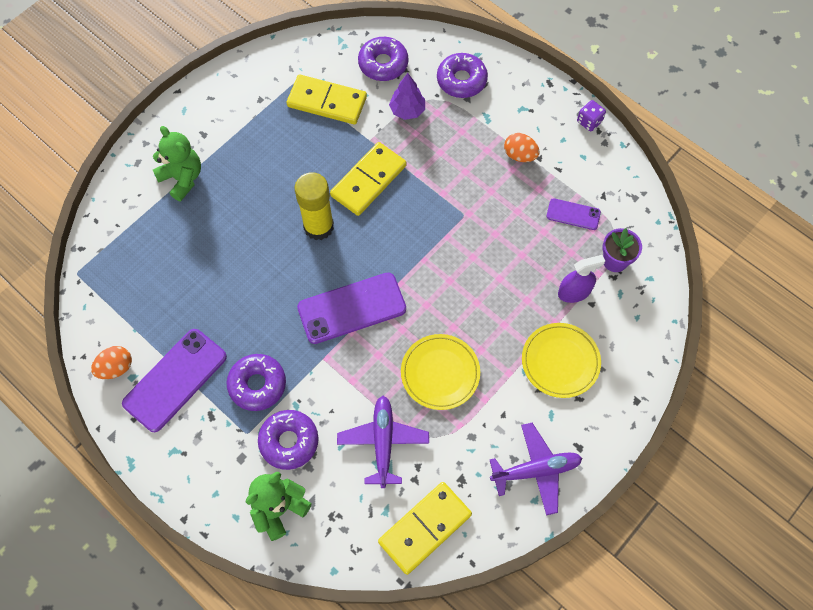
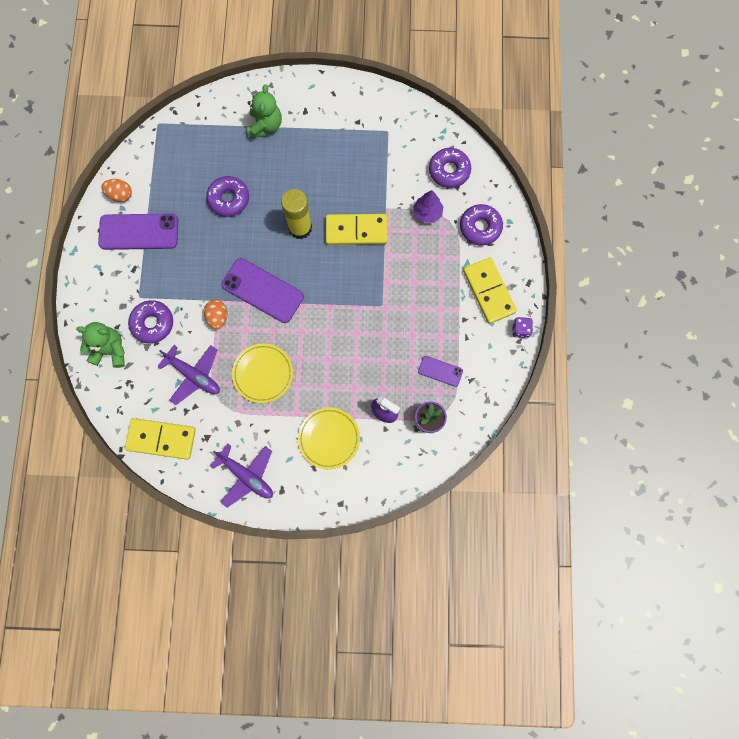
camera: 50 degrees right, 10 degrees up
(257, 385) = (172, 278): purple donut -> purple donut (229, 199)
(327, 102) = (391, 161): yellow domino -> yellow domino (489, 291)
(383, 442) = (194, 375): purple plane -> purple plane turned 75 degrees clockwise
(519, 155) = (455, 306): orange egg -> orange egg (218, 317)
(573, 214) = (440, 371): purple phone -> purple phone turned 45 degrees counterclockwise

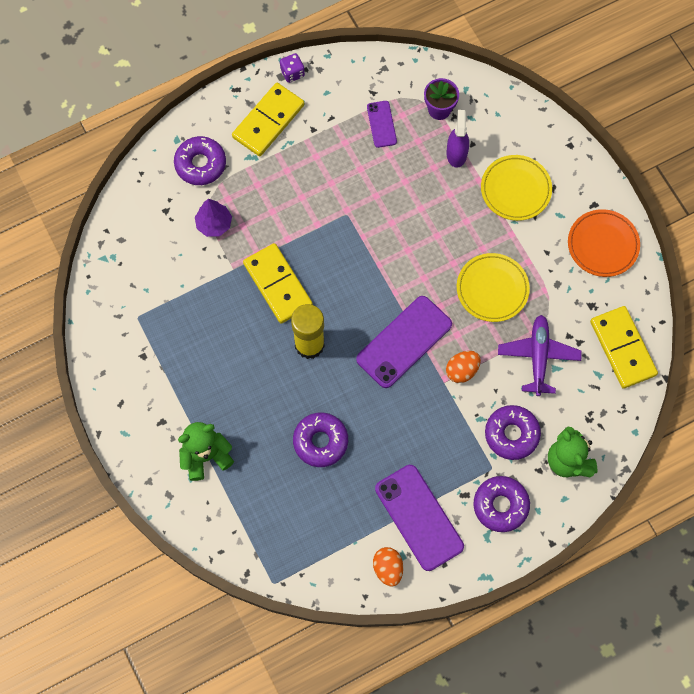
camera: 120 degrees left, 5 degrees down
(246, 476) = (602, 245): purple plane -> orange plate
(262, 290) = (404, 342): purple phone -> purple phone turned 45 degrees clockwise
(449, 171) = (150, 228): purple donut -> purple donut (500, 505)

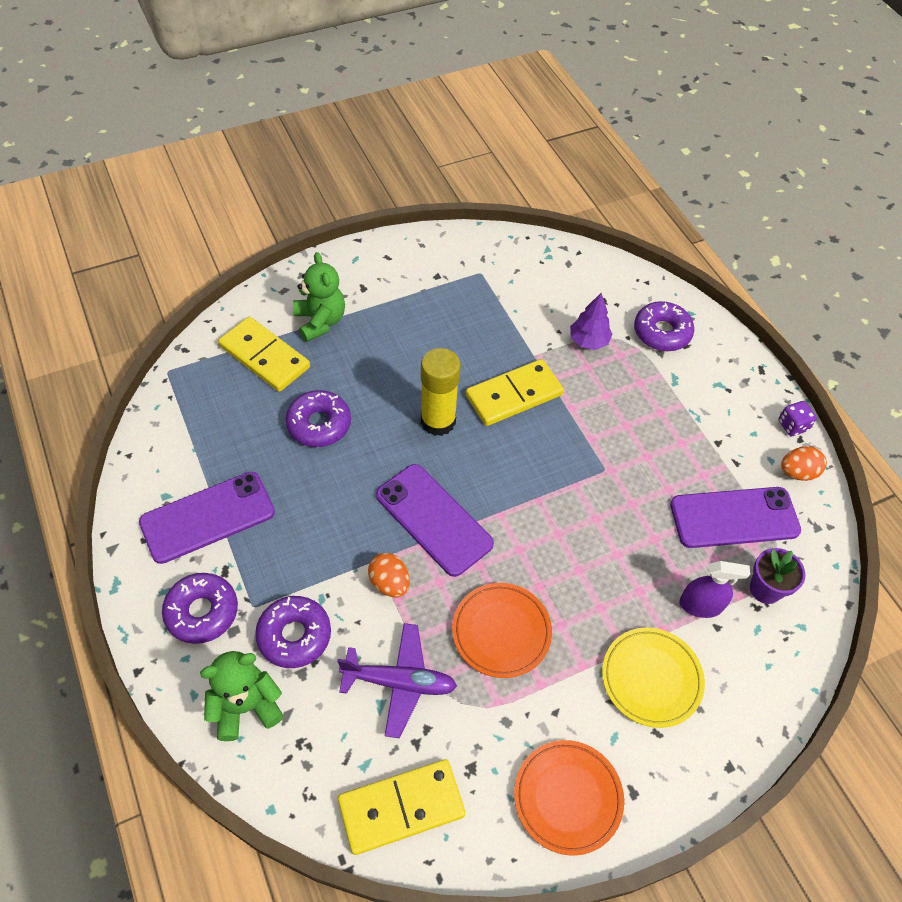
camera: 90 degrees right, 15 degrees down
(268, 121) = (723, 398): yellow domino -> yellow domino (265, 356)
(381, 124) = (734, 517): purple phone -> purple phone, size x1.91
(388, 568) = (154, 480): orange egg -> orange egg (797, 472)
(492, 289) = (501, 632): yellow plate -> orange plate

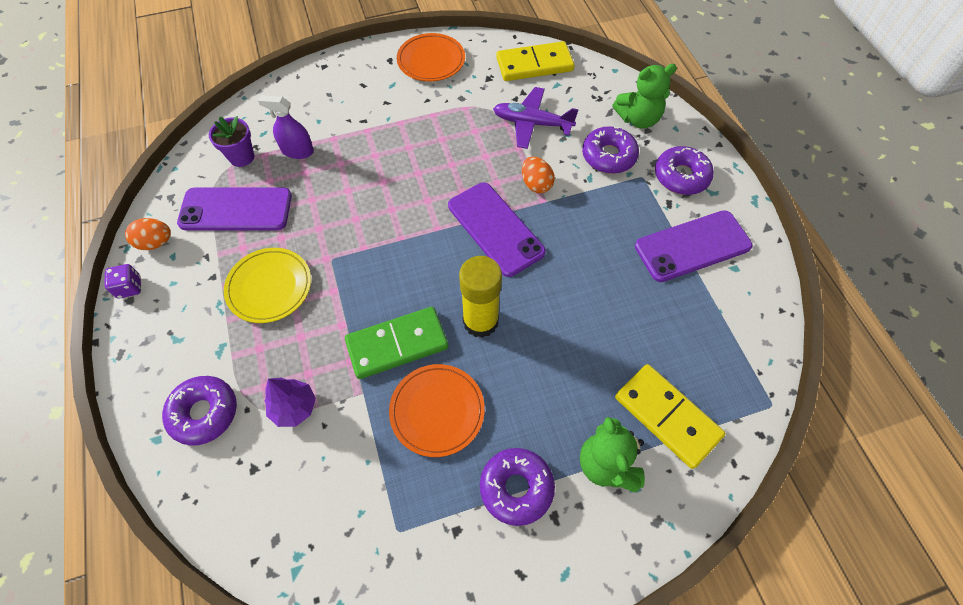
camera: 170 degrees left, 5 degrees up
(319, 424) = (600, 327): purple donut -> purple donut (516, 488)
(501, 632) = (454, 146): orange plate -> orange plate (437, 411)
(514, 395) = (397, 344): yellow domino -> green domino
(651, 678) = (354, 112): yellow plate -> yellow plate (269, 287)

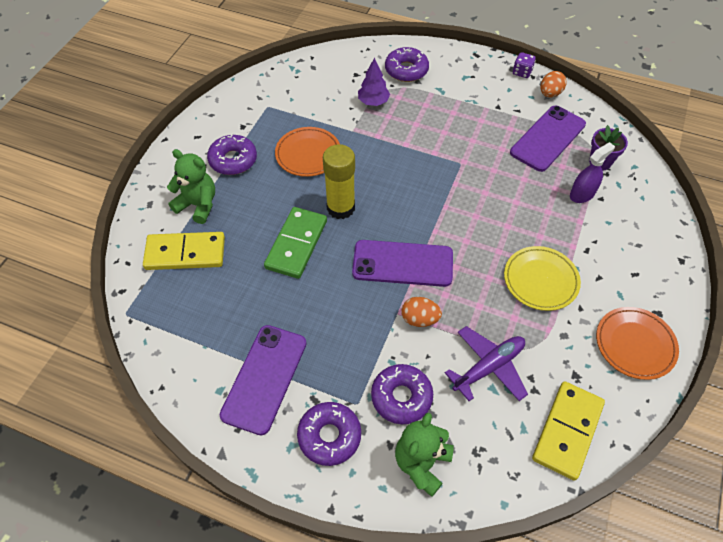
camera: 130 degrees right, 5 degrees down
(269, 287) = (465, 126): yellow plate -> yellow plate (540, 280)
(397, 344) = (366, 161): green domino -> green domino (296, 244)

